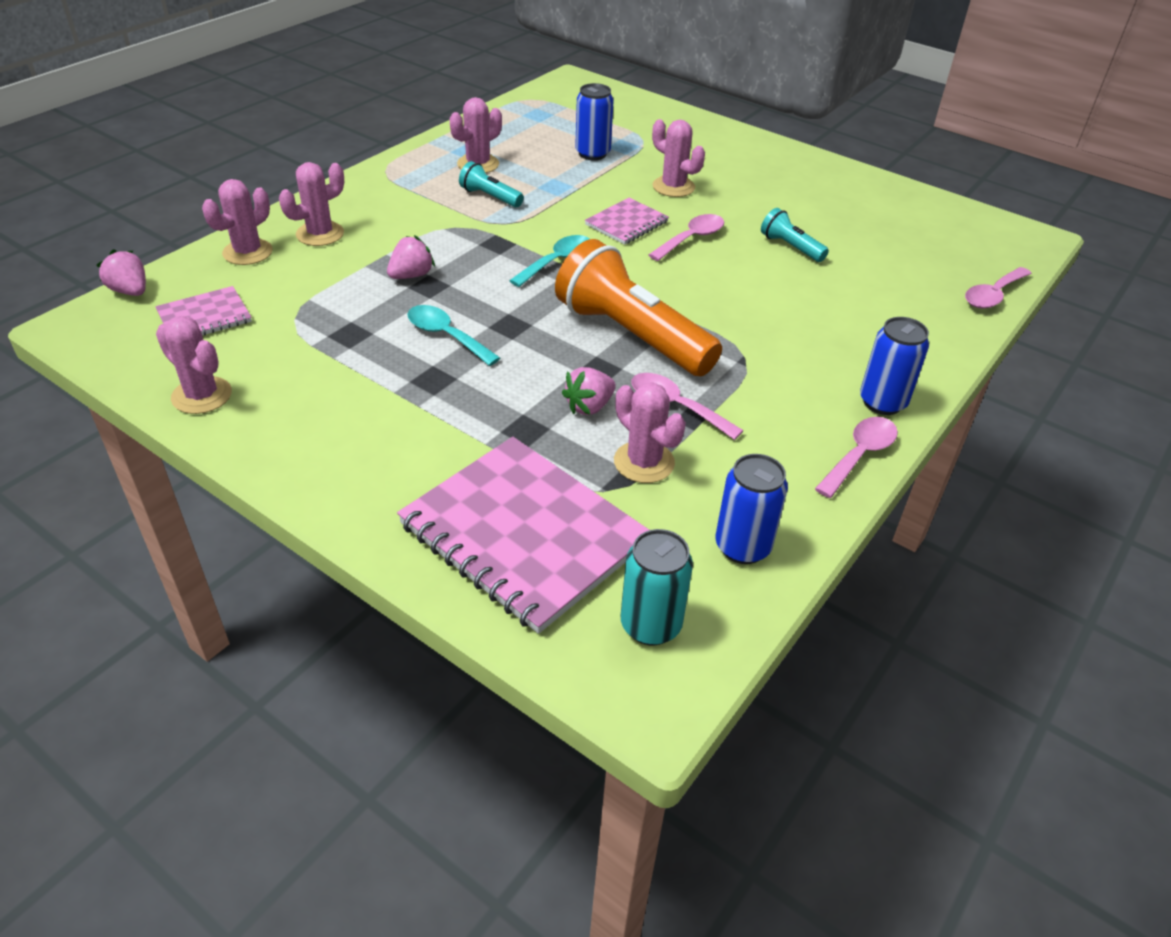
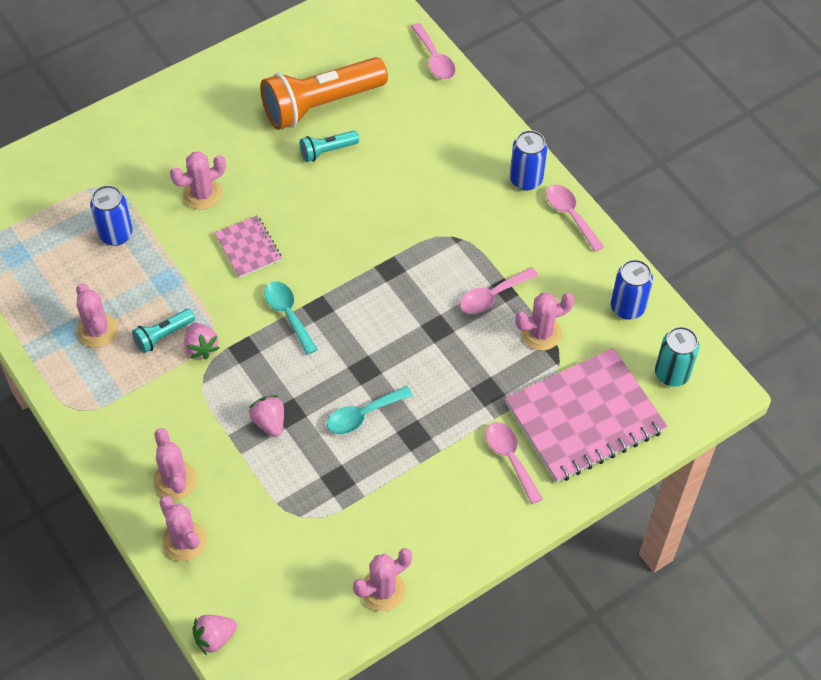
camera: 70 degrees left, 15 degrees up
(204, 317) = (276, 582): pink notebook -> none
(589, 406) = (476, 346): pink strawberry -> pink strawberry (201, 347)
(632, 335) = (404, 295): orange flashlight -> orange flashlight (321, 104)
(691, 239) = (290, 211): pink spoon -> pink spoon (510, 458)

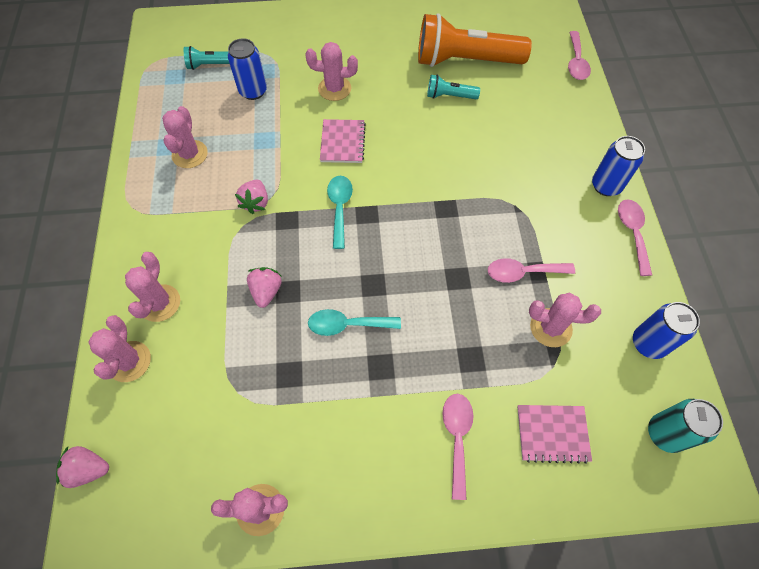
camera: 30 degrees right, 5 degrees up
(163, 335) = (234, 180): turquoise flashlight -> turquoise flashlight (210, 65)
(584, 417) = (552, 433): pink notebook -> pink notebook, size x0.49

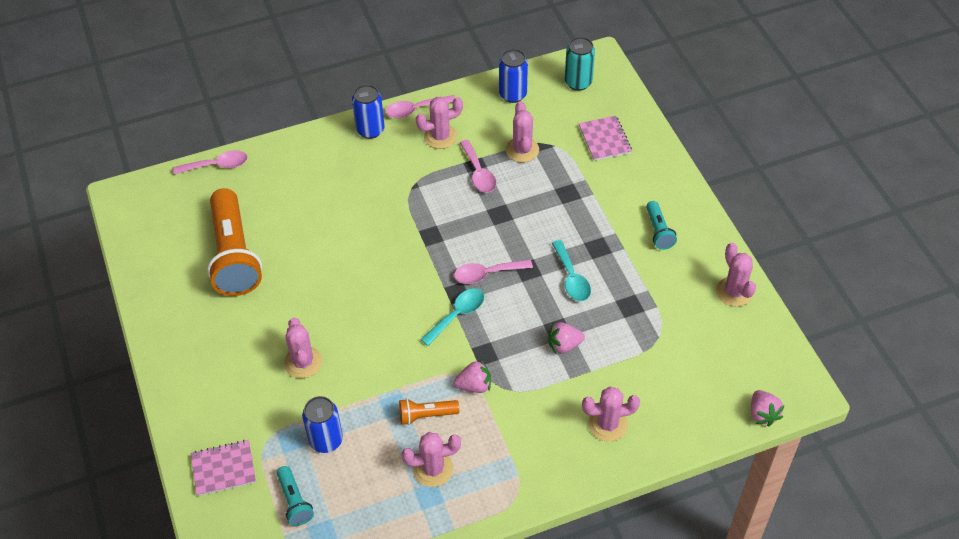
camera: 105 degrees left, 10 degrees down
(129, 361) = (669, 424): pink cactus -> pink cactus (440, 136)
(243, 160) = (426, 415): none -> orange flashlight
(340, 208) = (457, 315): turquoise spoon -> turquoise spoon turned 150 degrees clockwise
(342, 142) = (376, 334): pink notebook -> pink notebook (223, 469)
(449, 96) = (289, 259): turquoise flashlight -> turquoise flashlight (658, 231)
(457, 438) = (631, 190): pink spoon -> pink spoon (487, 274)

